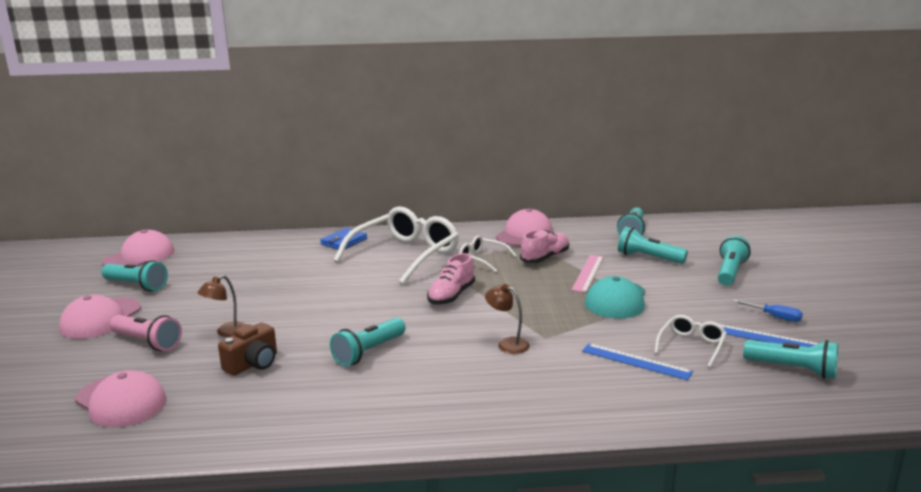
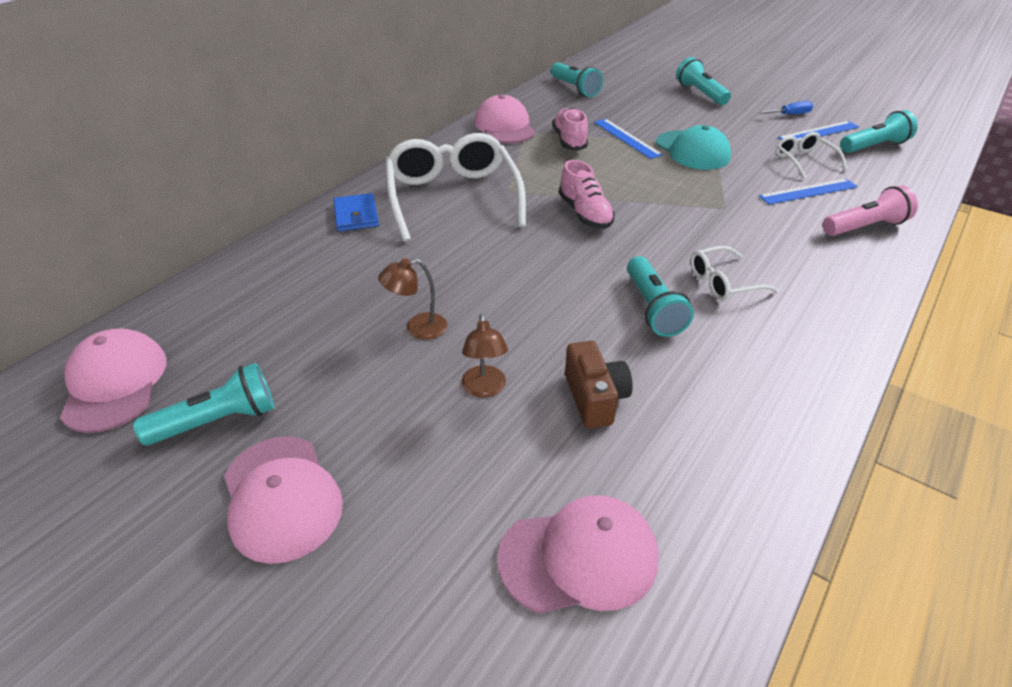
camera: 50 degrees left, 20 degrees up
(147, 342) = (426, 471): pink flashlight -> pink flashlight (864, 227)
(482, 259) = (527, 166): white glasses -> white glasses (723, 282)
(507, 344) = (718, 230): brown lamp -> brown lamp (417, 328)
(588, 273) = (627, 138): pink ruler -> blue ruler
(648, 258) = (633, 106): turquoise flashlight -> none

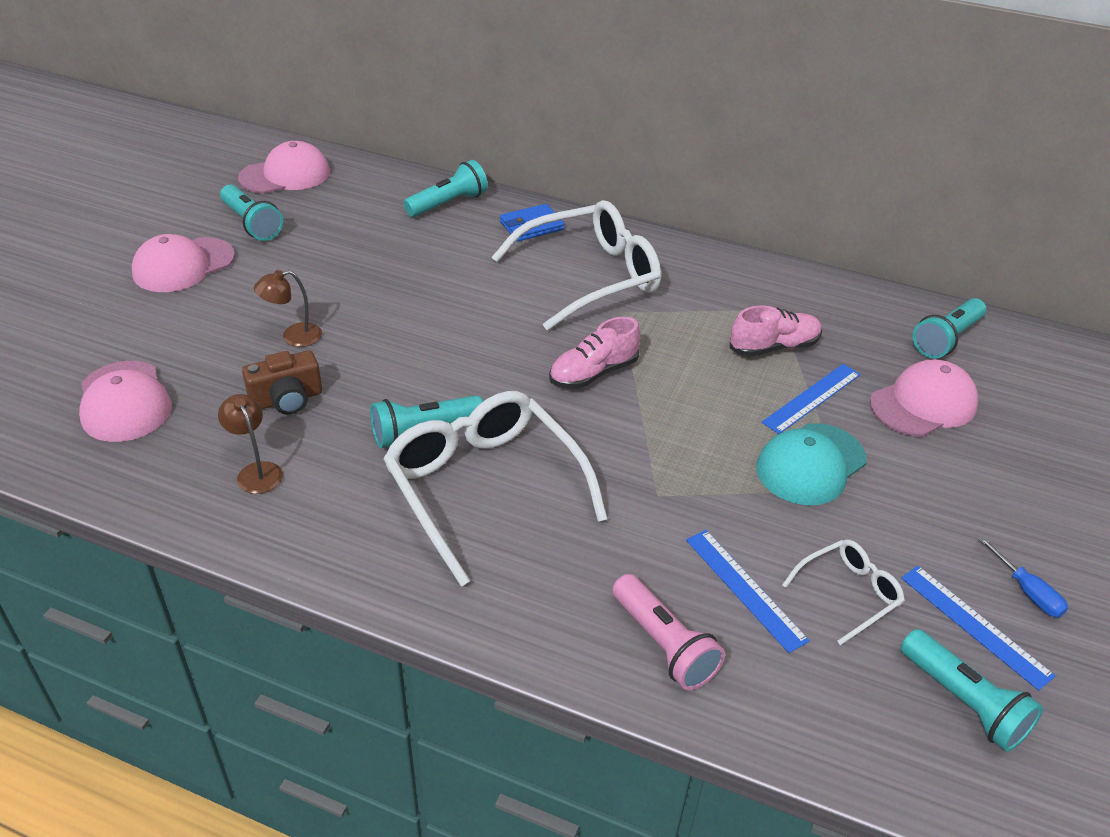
camera: 75 degrees right, 0 degrees up
(417, 328) = (366, 290): brown lamp -> brown lamp (256, 471)
(504, 126) = (780, 291): pink cap -> pink cap (923, 404)
(700, 94) = (1033, 475): turquoise flashlight -> turquoise flashlight (448, 203)
(723, 282) = (485, 488): white glasses -> white glasses, size x2.08

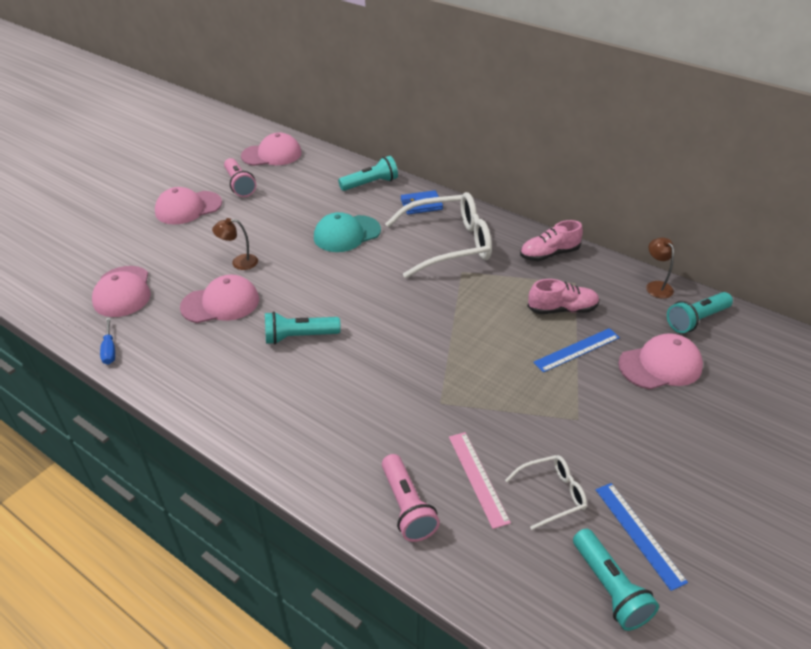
camera: 15 degrees right, 0 degrees up
(252, 224) = (239, 185): turquoise flashlight -> pink flashlight
(256, 471) = (185, 347): brown lamp -> brown lamp (656, 286)
(287, 399) = (221, 303): brown camera -> pink cap
(485, 488) = (325, 380): white glasses -> none
(593, 373) = (427, 311): pink shoe -> pink shoe (549, 254)
(745, 588) = (478, 478): blue ruler -> pink ruler
(810, 464) = (558, 397): turquoise cap -> turquoise cap (347, 234)
(1027, 591) = (689, 516): blue screwdriver -> blue screwdriver (109, 350)

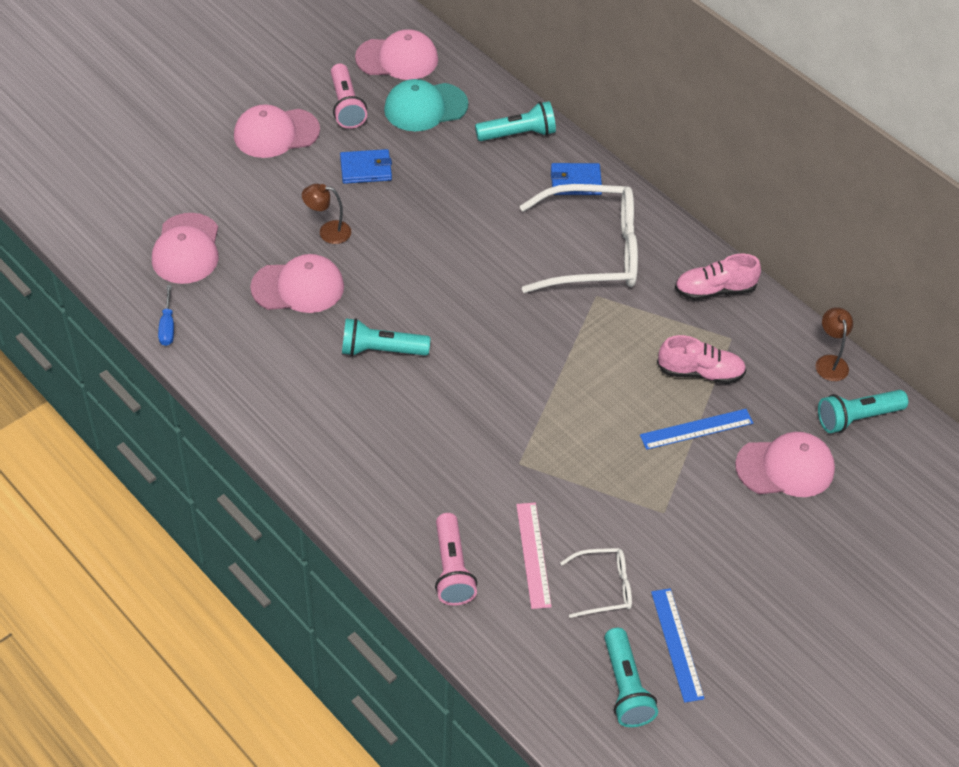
camera: 10 degrees right, 10 degrees up
(262, 219) = (366, 169): none -> blue wallet
(347, 234) = (468, 212): turquoise cap -> turquoise cap (425, 107)

